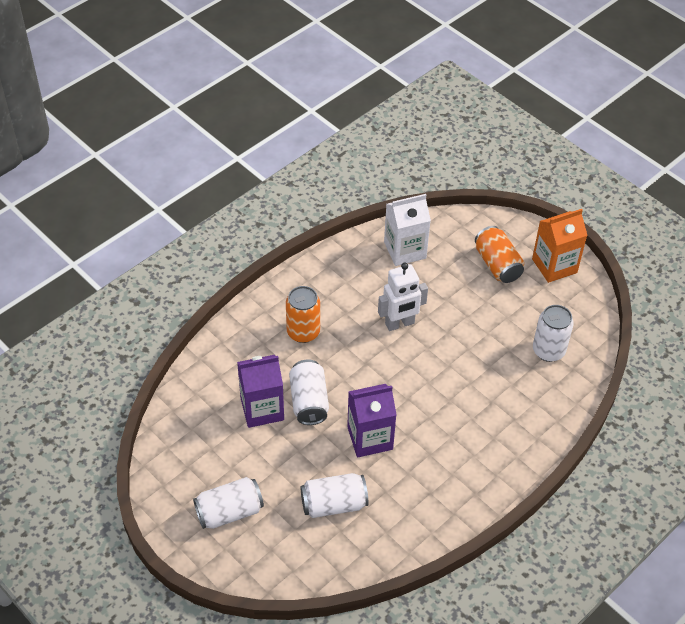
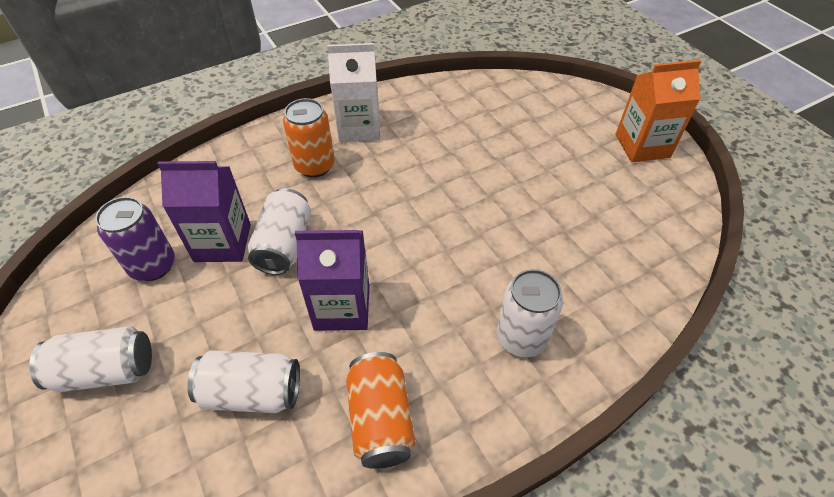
camera: 15 degrees right, 0 degrees up
(219, 436) = (153, 265): none -> purple can
(400, 324) = (433, 176): white robot -> none
(405, 250) = (465, 103): white carton -> white carton (359, 127)
(497, 264) = (571, 134): orange can -> orange can (381, 419)
(548, 350) = (618, 240): white can -> white can (521, 337)

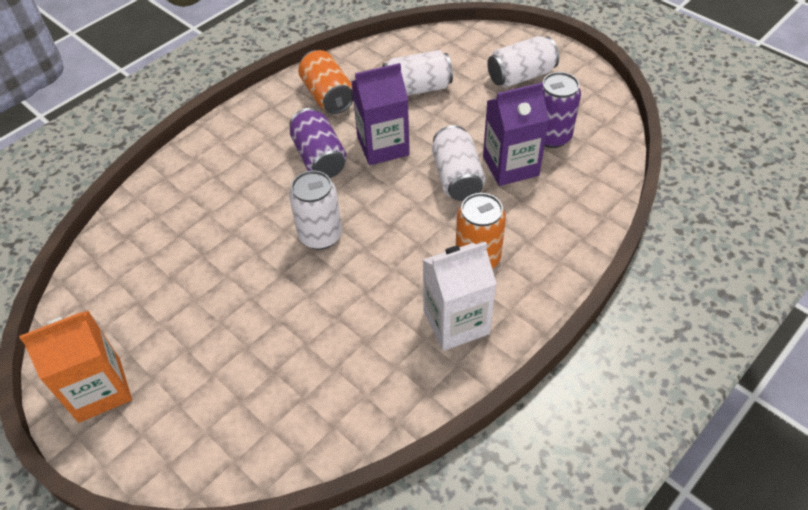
camera: 165 degrees right, 0 degrees up
(422, 312) = (319, 158): none -> purple can
(521, 337) = (239, 160): white can -> white can (320, 236)

